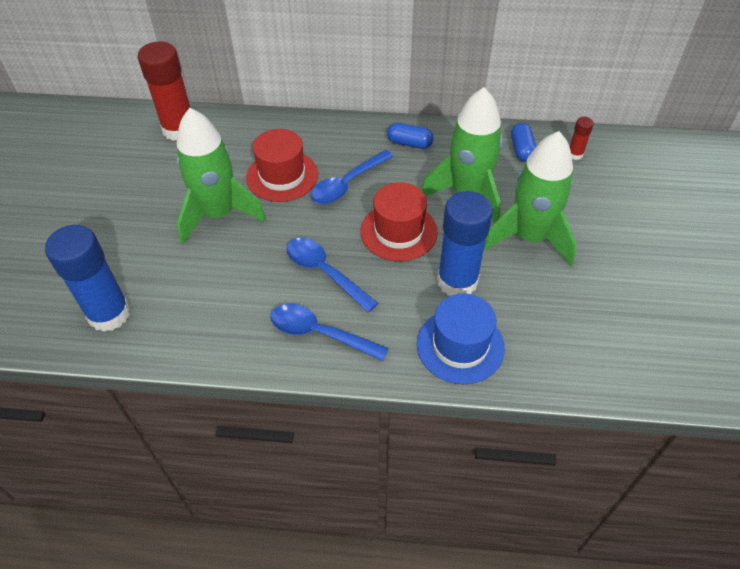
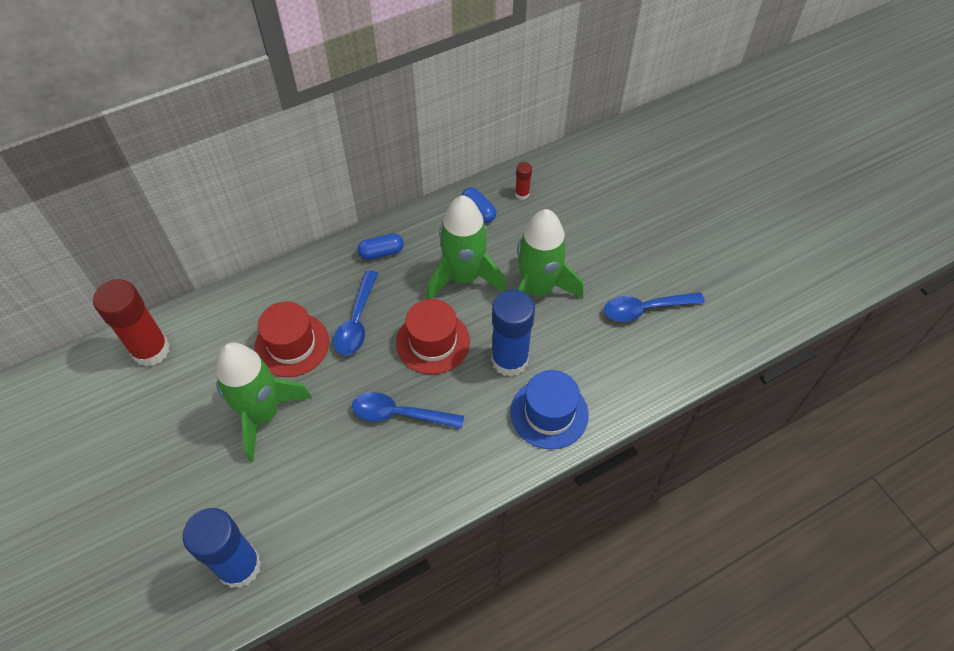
camera: 35 degrees left, 5 degrees up
(319, 333) = (436, 470): blue spoon -> blue spoon (645, 309)

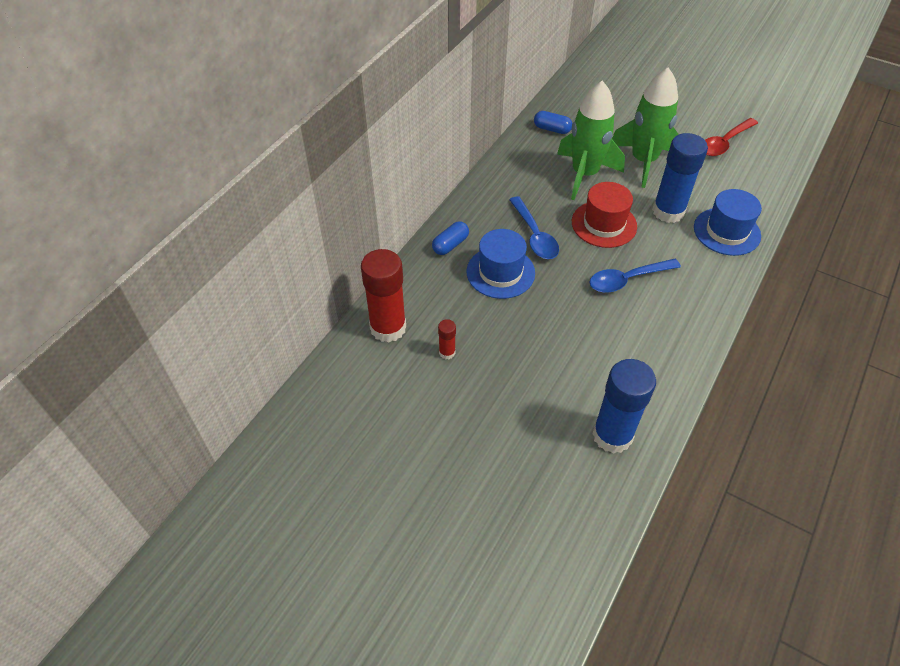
camera: 30 degrees left, 5 degrees down
(263, 414) = (526, 328): green rocket -> none
(292, 344) = (500, 272): red hat -> blue hat
(381, 252) = (507, 183): blue capsule -> blue capsule (450, 245)
(522, 194) = (572, 107): red glue stick -> red glue stick (447, 352)
(645, 309) = (724, 143): blue spoon -> red spoon

